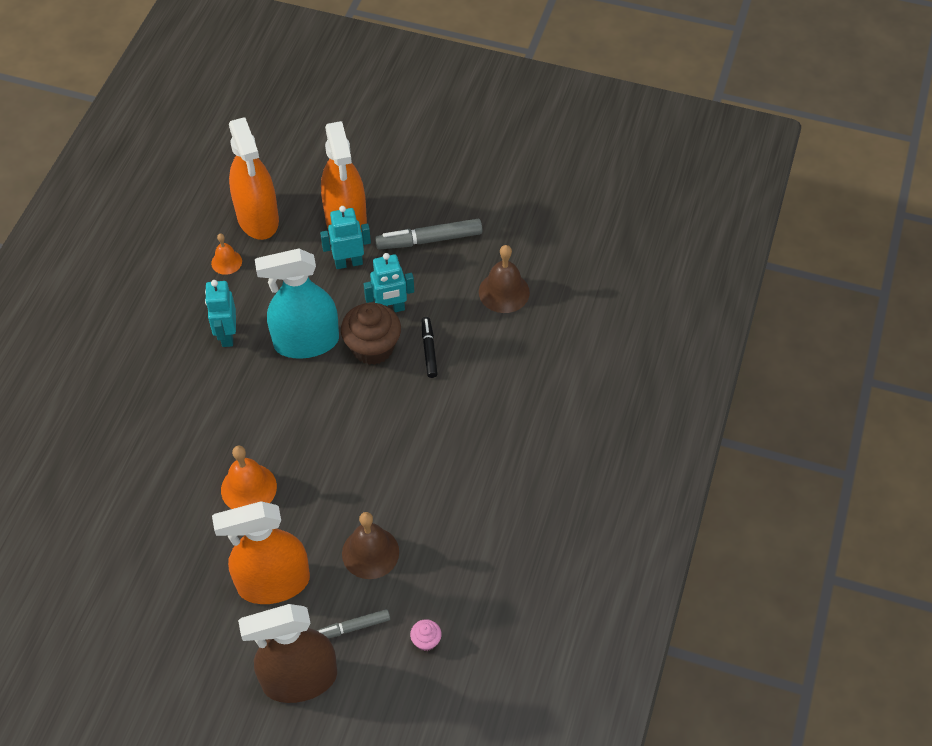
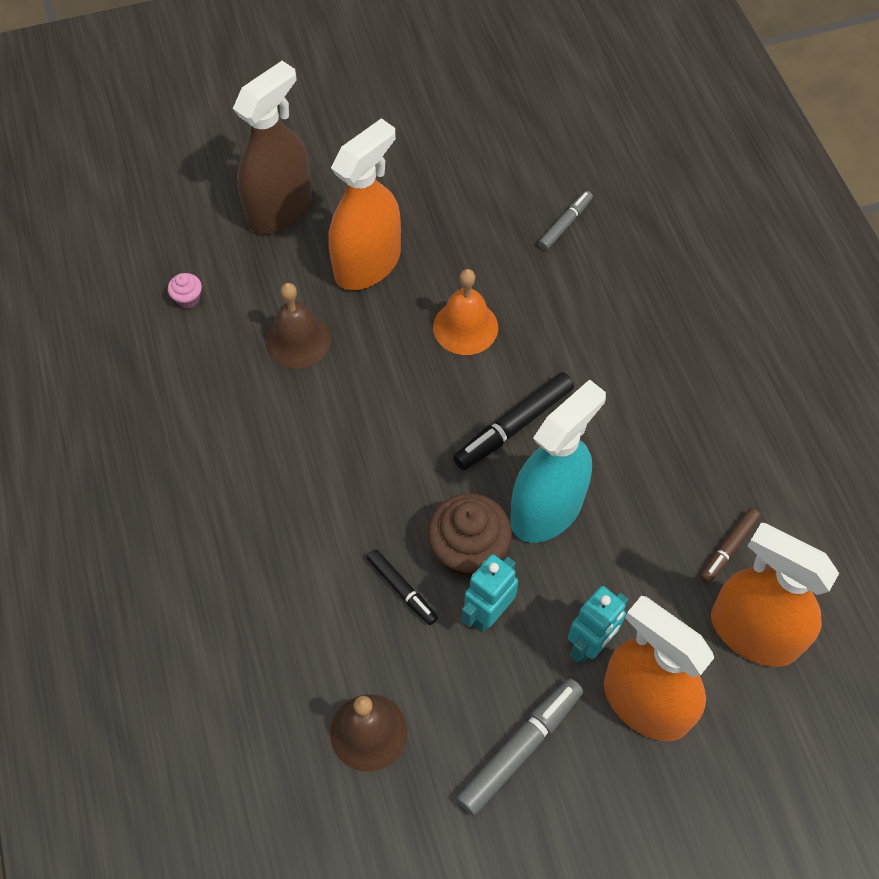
camera: 145 degrees right, 5 degrees up
(226, 262) = (728, 548): orange bell -> brown marker
(227, 335) = (638, 462): turquoise robot -> none
(280, 402) = (513, 426): none -> black marker
(352, 627) = (265, 271): grey marker -> grey marker (565, 224)

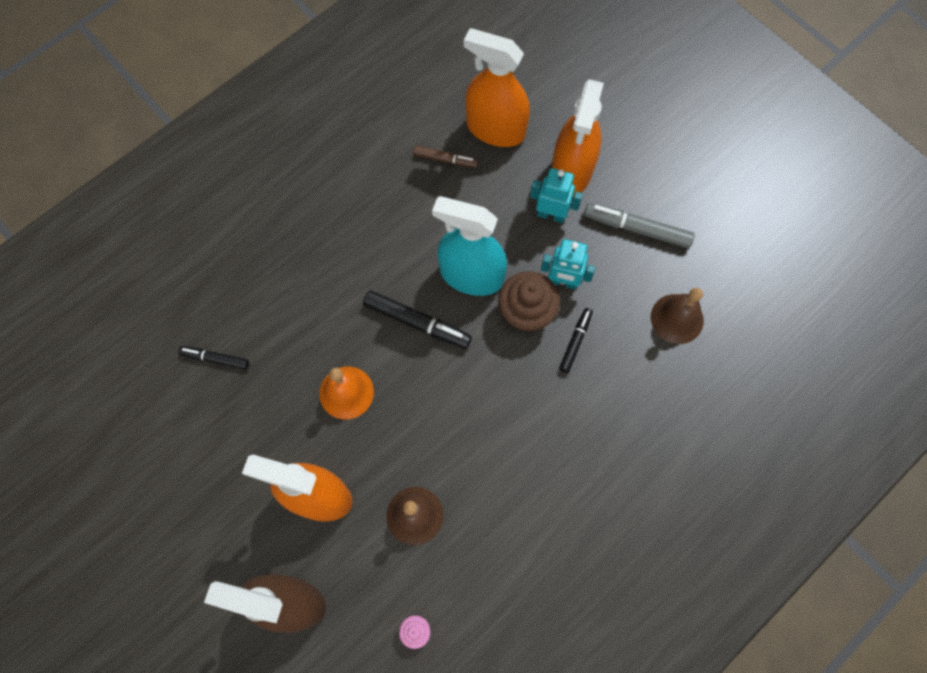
camera: 115 degrees left, 10 degrees up
(565, 224) = (215, 359): grey marker -> black marker
(753, 633) = (495, 129): orange spray bottle -> orange spray bottle turned 105 degrees clockwise

